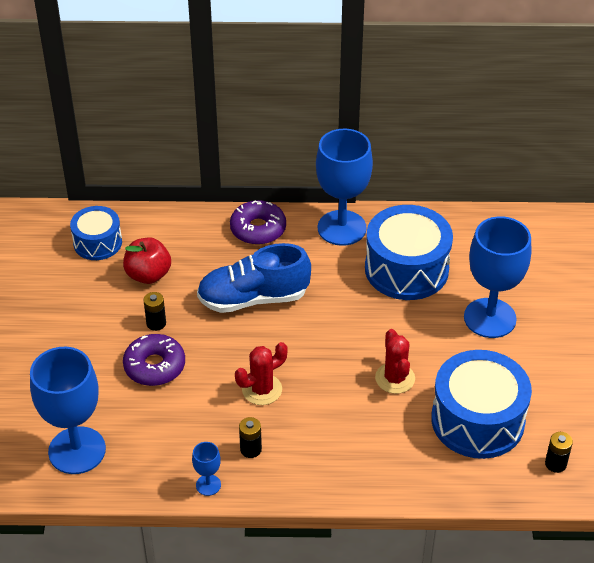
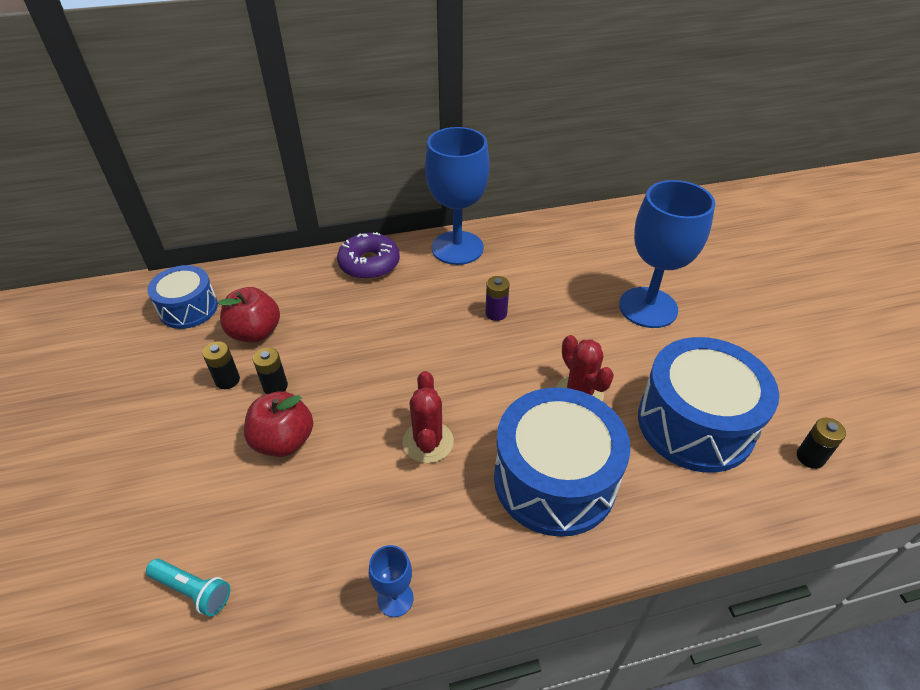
camera: 15 degrees left, 0 degrees up
(77, 450) = (192, 590): blue goblet -> turquoise flashlight
(154, 366) = (284, 441): purple donut -> red apple
(250, 449) = (438, 528): black battery -> black battery (227, 380)
(253, 298) = (385, 336): blue shoe -> none
(262, 389) = (428, 442): red cactus -> red cactus turned 45 degrees counterclockwise
(353, 297) = (496, 313): none -> purple battery
(406, 269) = (540, 275): blue drum -> blue drum (554, 479)

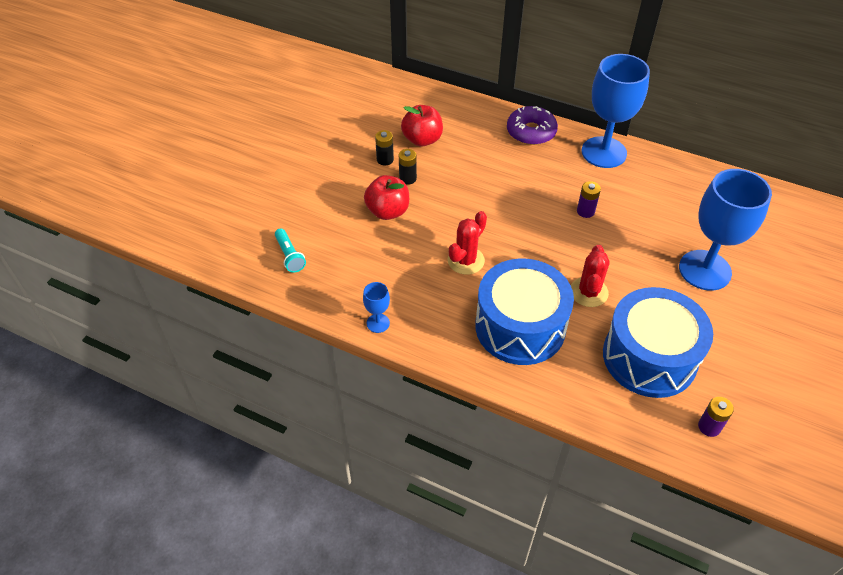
camera: 40 degrees right, 5 degrees up
(188, 308) = (396, 104): blue drum -> none
(810, 457) = (709, 427): black battery -> purple battery

